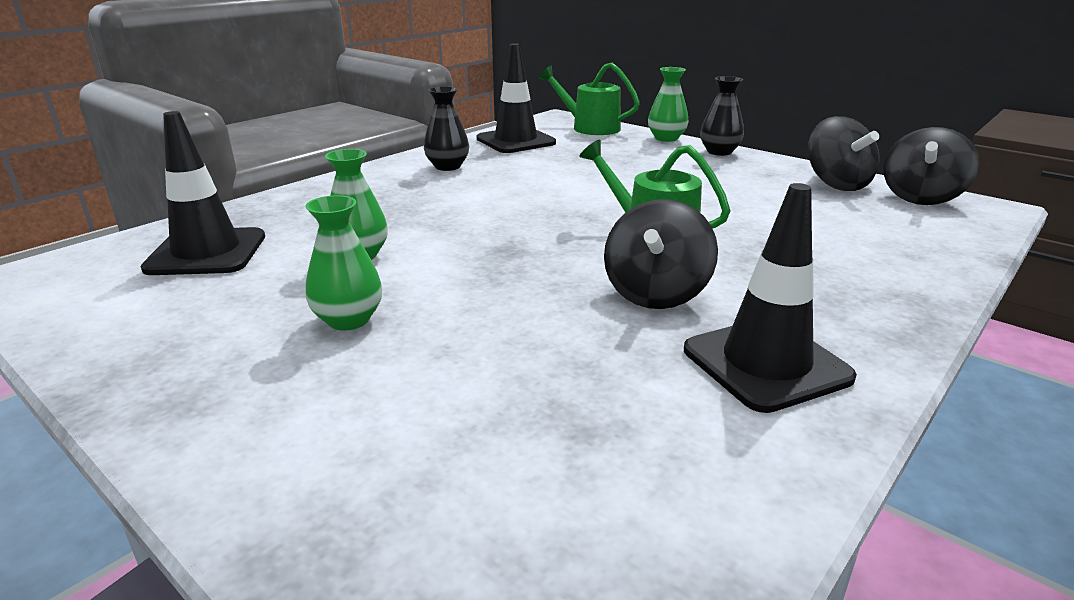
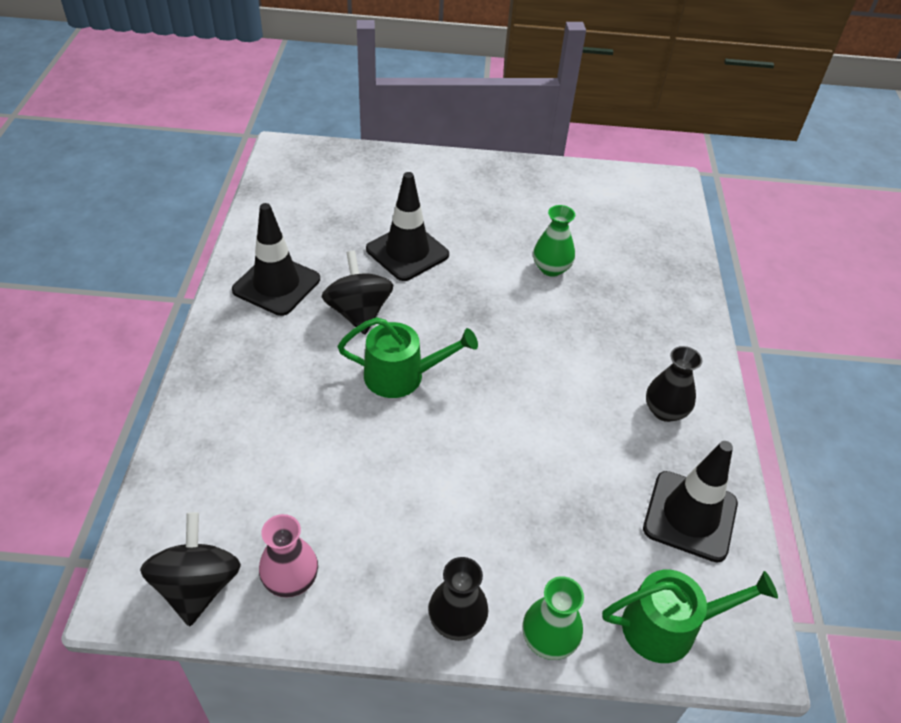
camera: 140 degrees right, 20 degrees up
(207, 252) = (628, 233): black traffic cone -> black traffic cone (407, 252)
(348, 320) = (487, 226): green vase -> none
(836, 184) = (291, 580): black spinning top -> pink vase

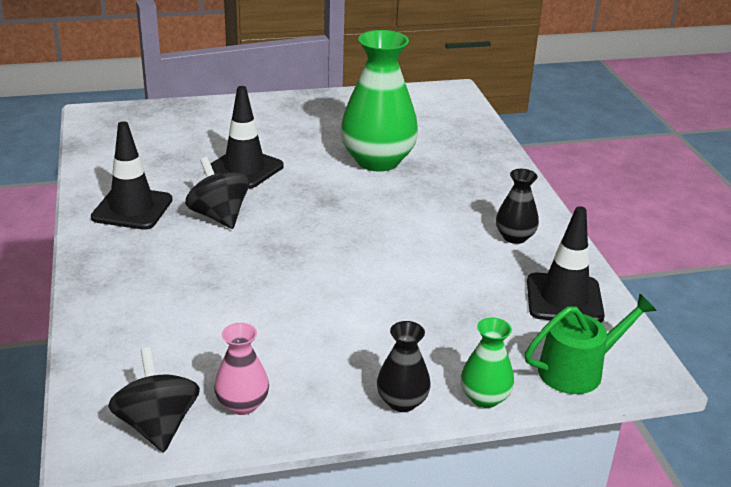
camera: 15 degrees left, 15 degrees down
(401, 375) = (278, 252): green watering can -> none
(551, 268) = (377, 161): green vase -> green vase, size x2.02

